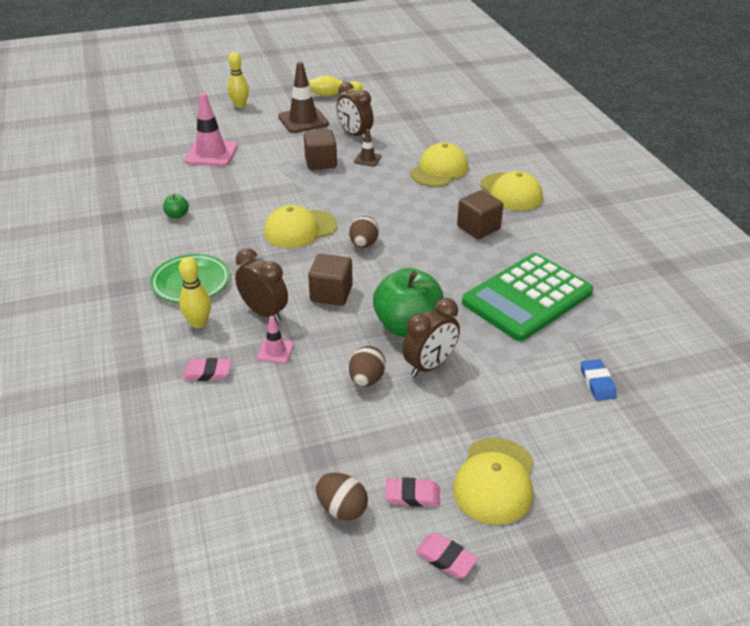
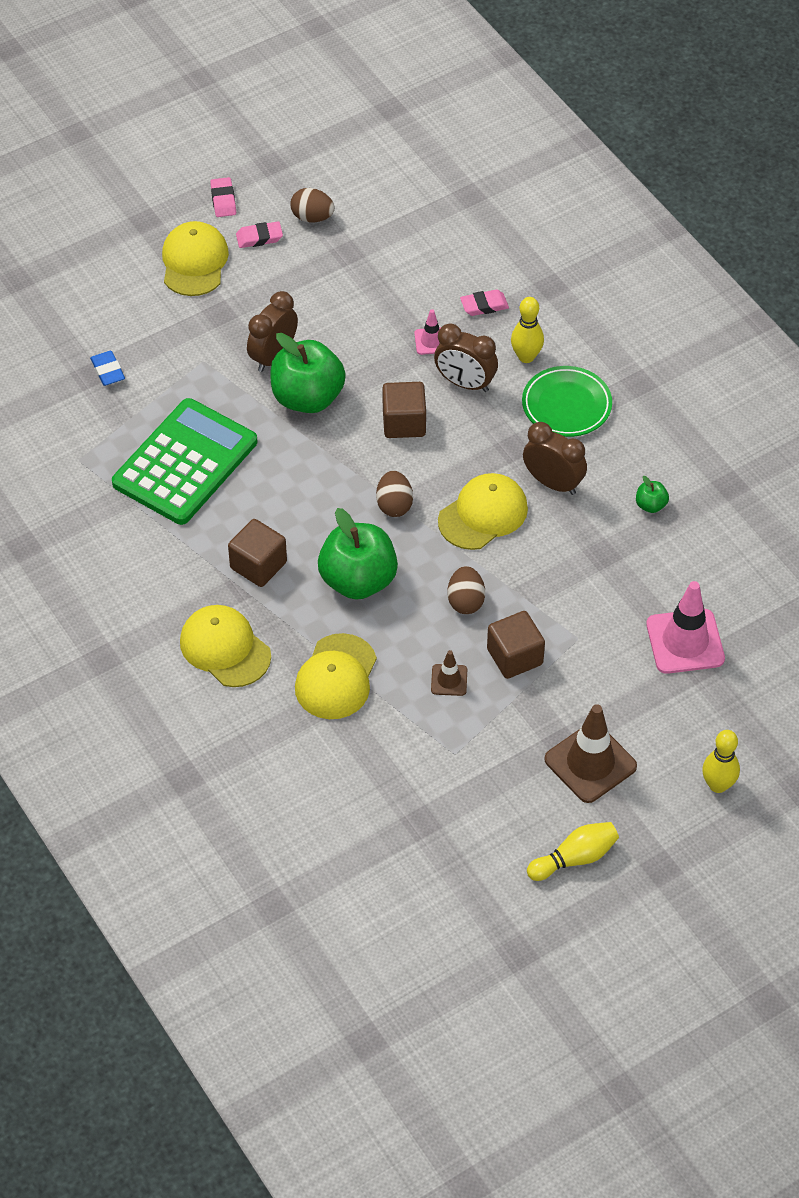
camera: 165 degrees right, 15 degrees up
(355, 135) = (491, 740): brown clock -> brown clock (553, 483)
(366, 379) = (330, 329): brown egg -> brown egg (465, 601)
(407, 210) = (358, 580): none -> green apple
(445, 558) = (223, 200): pink eraser -> pink eraser turned 60 degrees clockwise

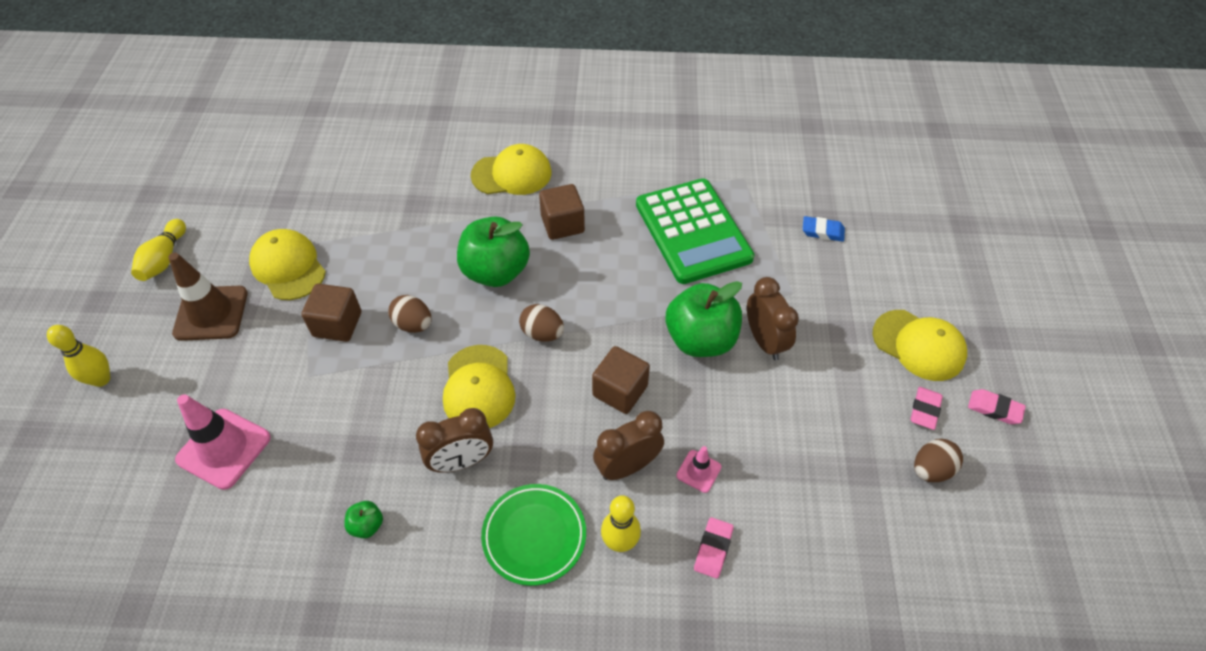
camera: 125 degrees right, 0 degrees up
(336, 677) = (431, 216): yellow cap -> yellow cap (288, 267)
(449, 680) = (362, 274): brown traffic cone -> none

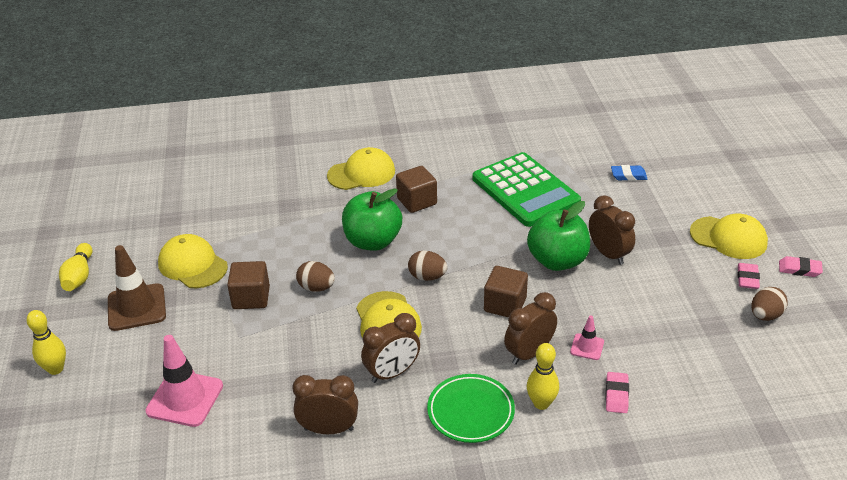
camera: 10 degrees left, 15 degrees down
(367, 525) = (329, 429): green apple -> brown clock

